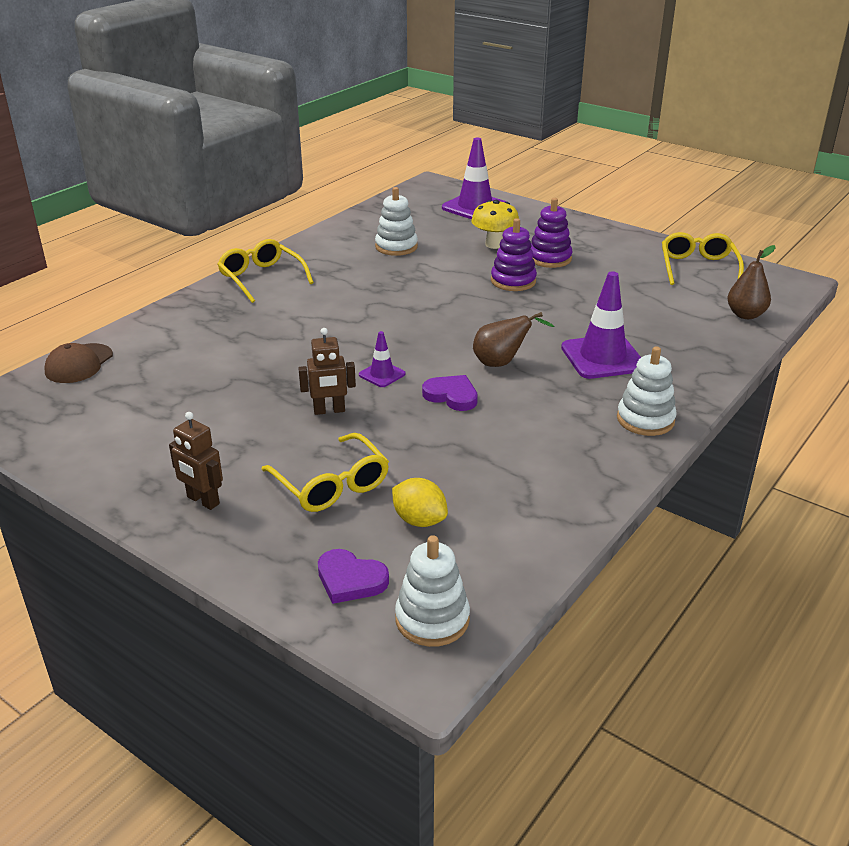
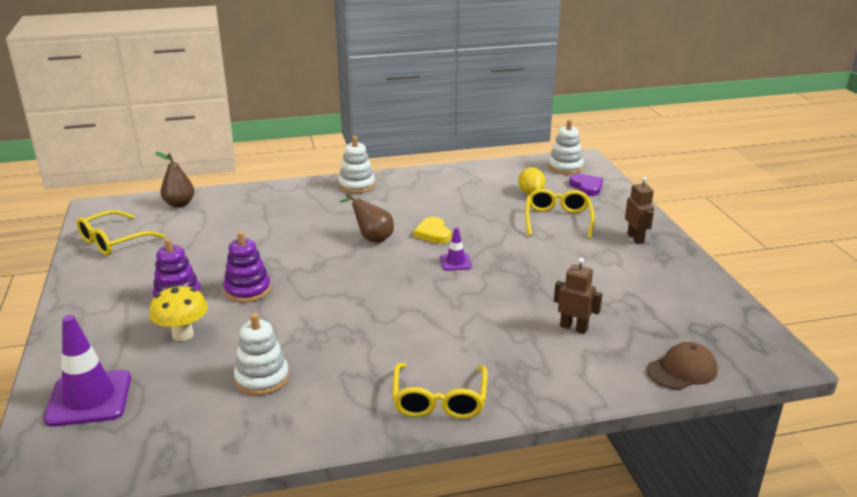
camera: 140 degrees left, 5 degrees down
(329, 410) = (517, 254): brown robot -> brown robot (573, 327)
(451, 396) = (433, 233): purple heart -> yellow heart
(602, 357) = (311, 217): purple traffic cone -> none

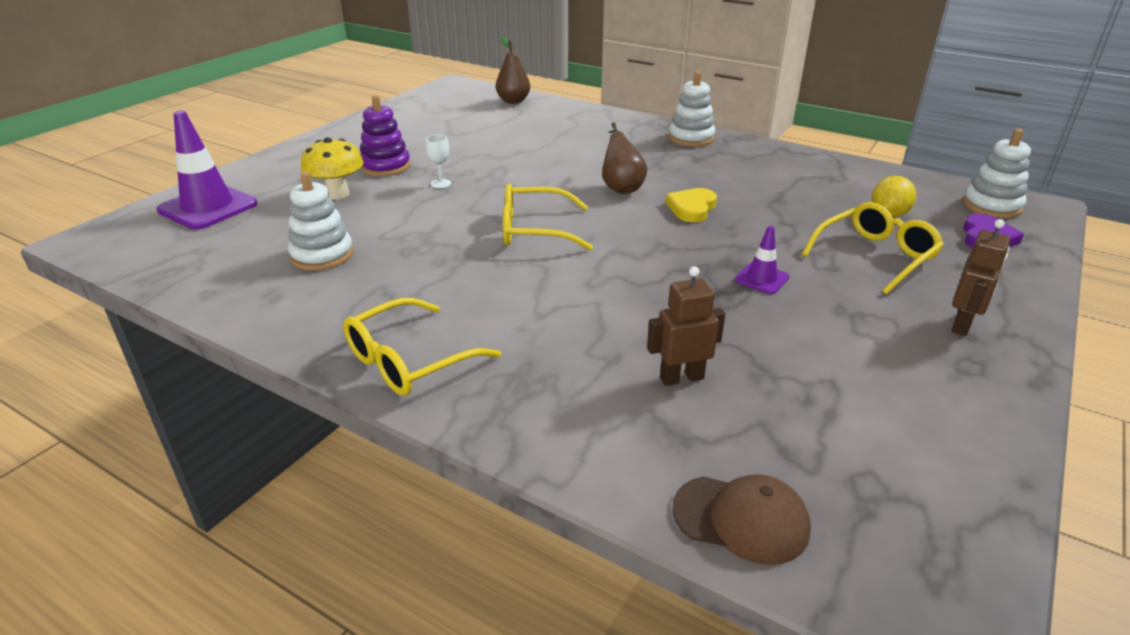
camera: 45 degrees right, 5 degrees up
(114, 241) = (421, 110): yellow glasses -> yellow glasses (535, 230)
(247, 290) = (440, 183): purple stacking toy -> white goblet
(455, 262) = (666, 244): purple traffic cone -> purple traffic cone (761, 279)
(573, 327) = (681, 378): brown robot -> brown robot turned 90 degrees counterclockwise

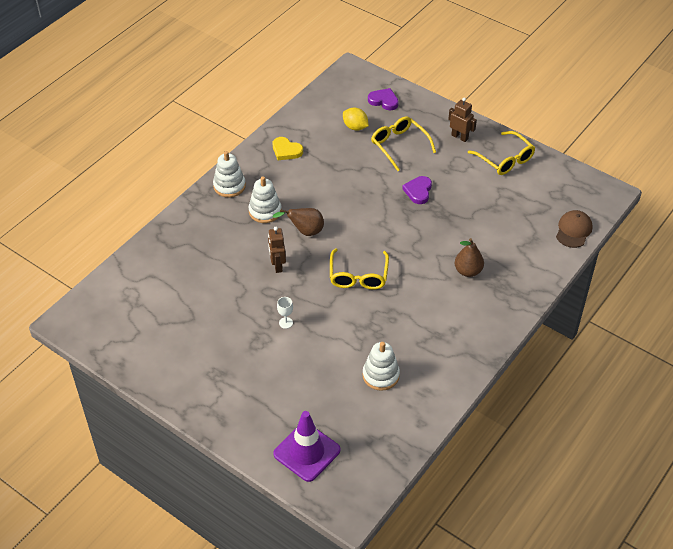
camera: 85 degrees left, 15 degrees up
(338, 194) = (295, 379): yellow mushroom -> none
(385, 166) = (250, 356): purple stacking toy -> none
(409, 360) = (484, 327): yellow glasses -> yellow glasses (505, 159)
(513, 101) = (125, 280): brown pear -> brown pear (468, 271)
(681, 378) = (497, 233): brown robot -> brown robot (277, 265)
(692, 208) = (338, 203): yellow heart -> yellow heart (286, 151)
(761, 279) = (418, 191): purple traffic cone -> purple heart
(991, 206) = (349, 86): white stacking toy -> white stacking toy (265, 211)

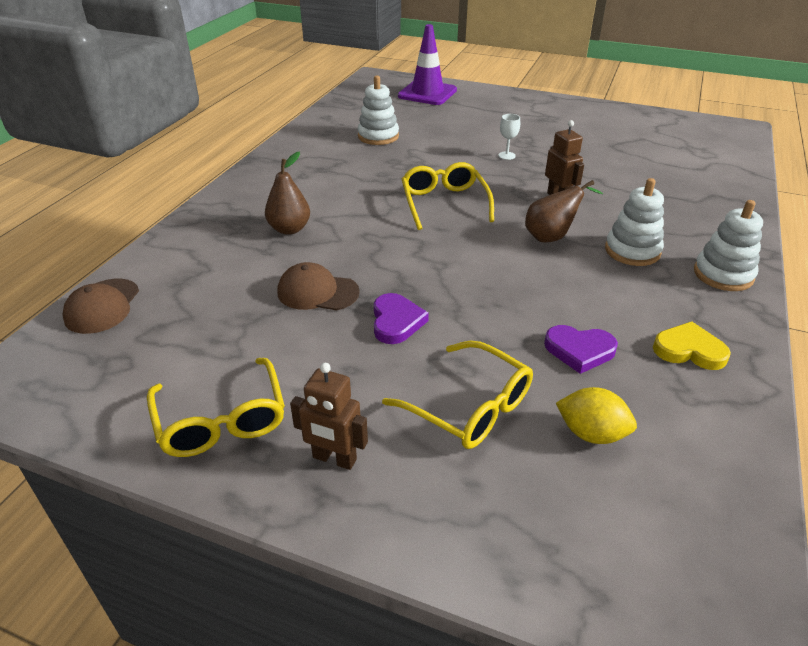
camera: 165 degrees right, 10 degrees down
(383, 101) = (568, 533): purple heart -> purple heart (579, 350)
(456, 217) = (317, 292): none -> brown cap
(505, 159) = (221, 420): yellow glasses -> yellow glasses turned 150 degrees counterclockwise

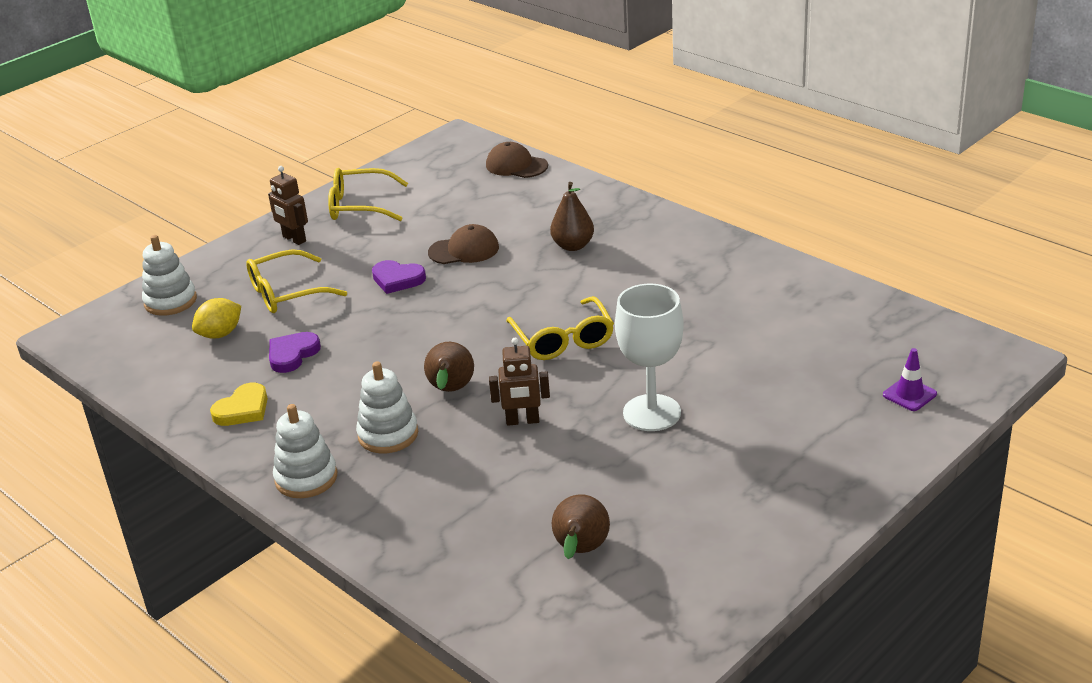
camera: 115 degrees right, 5 degrees down
(317, 292) = (464, 250): brown cap -> brown cap turned 45 degrees clockwise
(334, 459) = (294, 239): brown robot -> brown robot turned 90 degrees counterclockwise
(378, 136) = (763, 325): white stacking toy -> white stacking toy (170, 301)
(427, 93) = (909, 394): purple traffic cone -> purple traffic cone, size x0.51
(444, 203) = (563, 339): yellow glasses -> yellow glasses turned 60 degrees clockwise
(506, 155) = (652, 413): white goblet -> white goblet, size x2.42
(654, 154) = (580, 551): none -> brown pear

